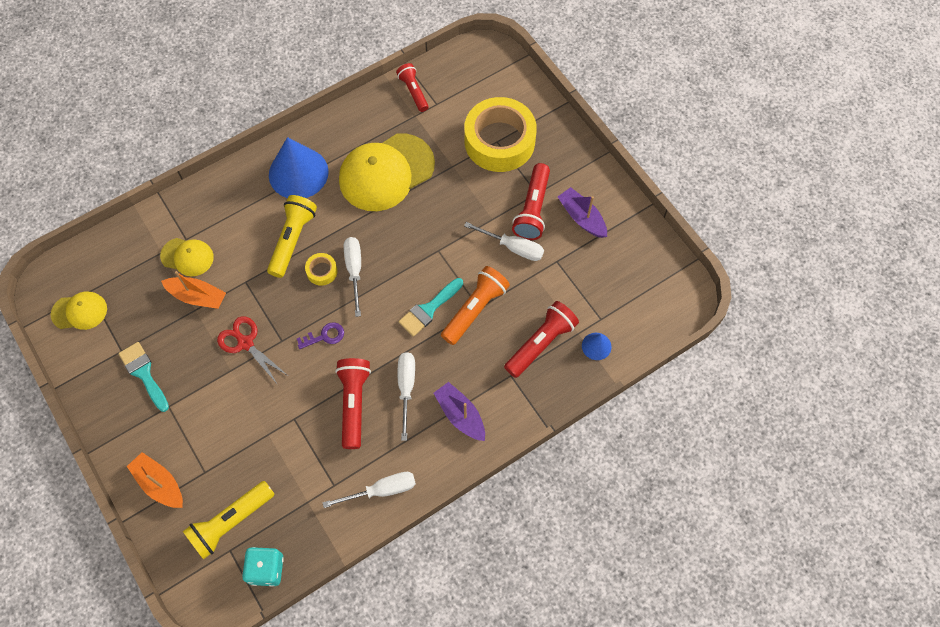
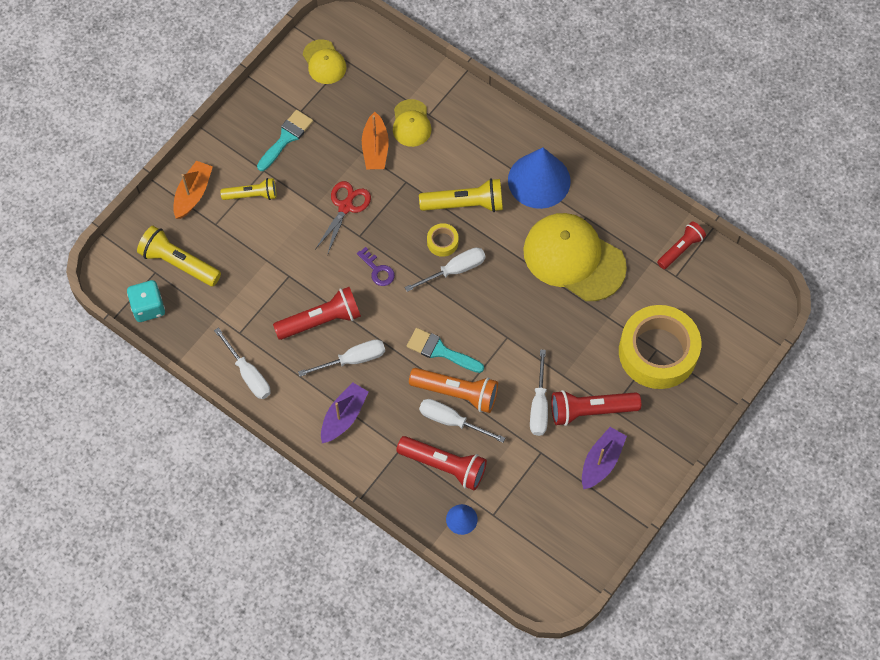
camera: 70 degrees right, 0 degrees up
(190, 426) = (252, 195): none -> yellow flashlight
(500, 323) = (451, 421): none -> white screwdriver

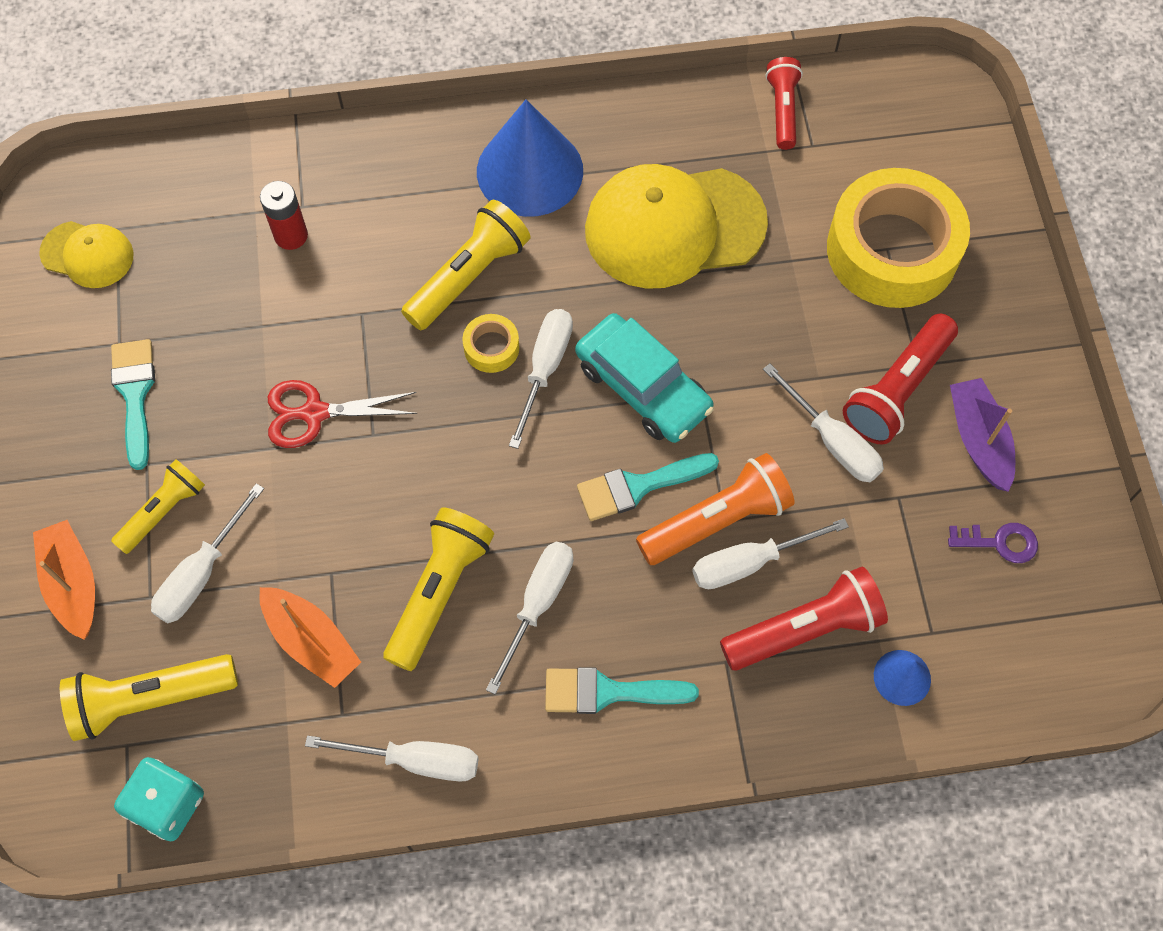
camera: 45 degrees left, 0 degrees up
(242, 232) = (201, 573): none -> white screwdriver
(321, 320) = (439, 592): red flashlight -> yellow flashlight
(343, 417) = (607, 692): purple boat -> turquoise brush
(346, 206) = (314, 413): red scissors -> red scissors turned 75 degrees counterclockwise
(375, 148) = (275, 306): orange boat -> orange boat (311, 641)
(377, 270) = (445, 457): purple key -> purple key (999, 542)
(411, 123) = (291, 236): yellow cap -> red battery
(486, 313) = (642, 387): none -> turquoise car

